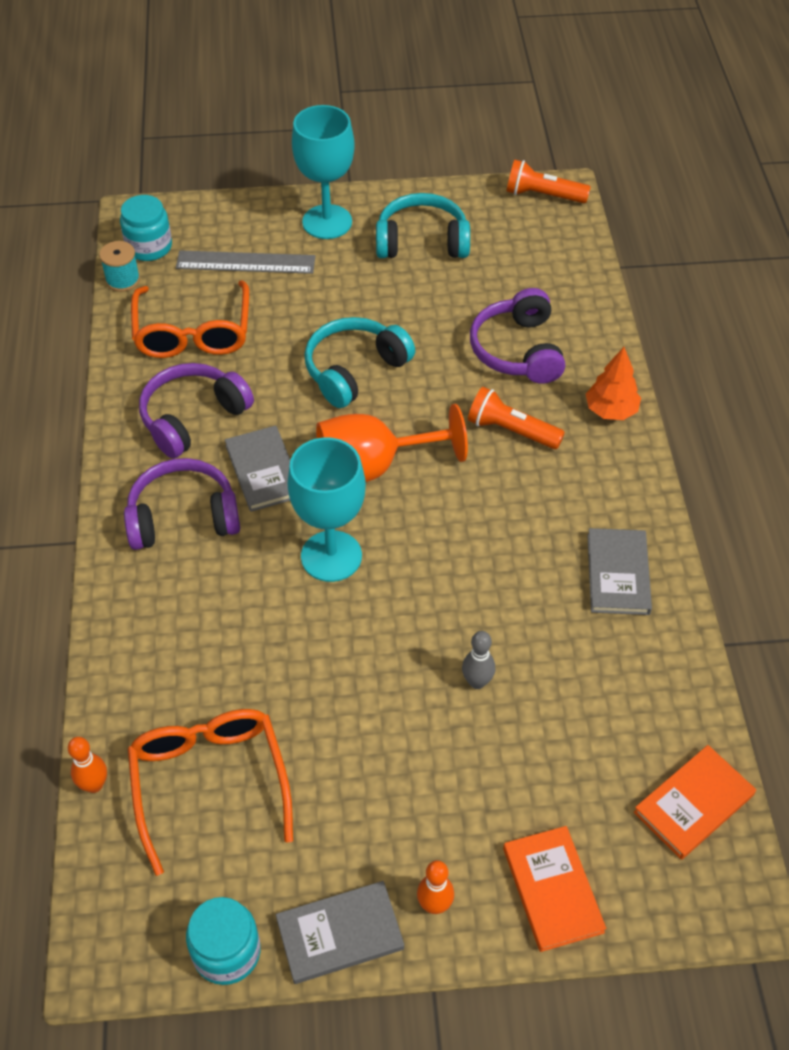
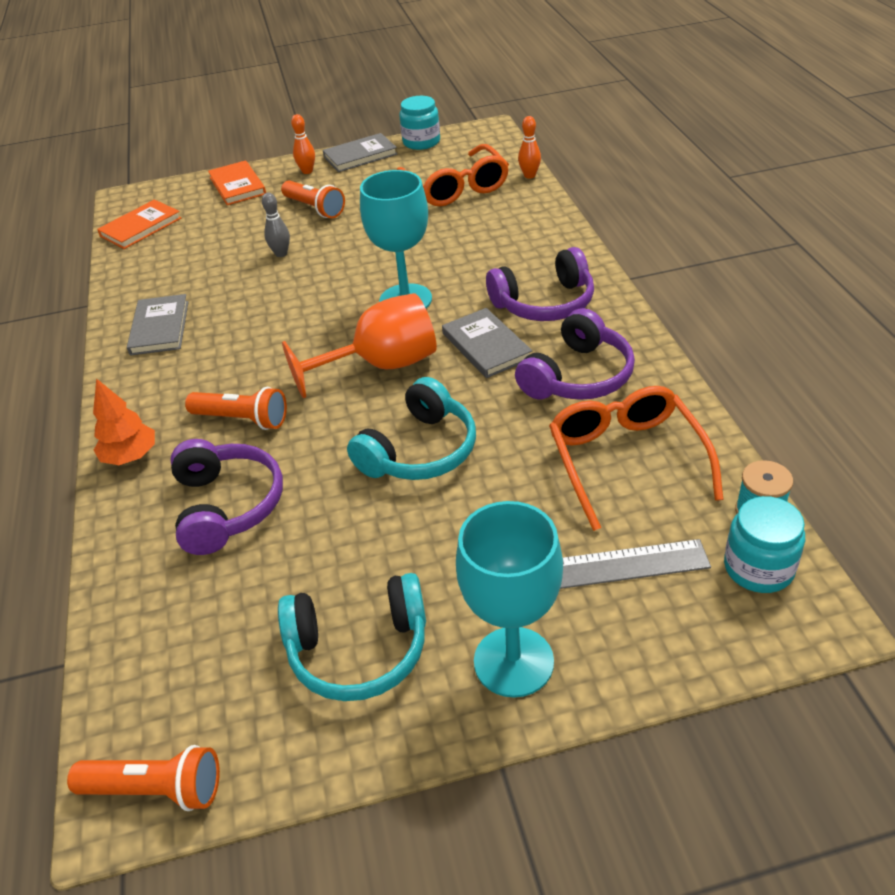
camera: 175 degrees right, 10 degrees down
(426, 783) = (315, 208): none -> orange flashlight

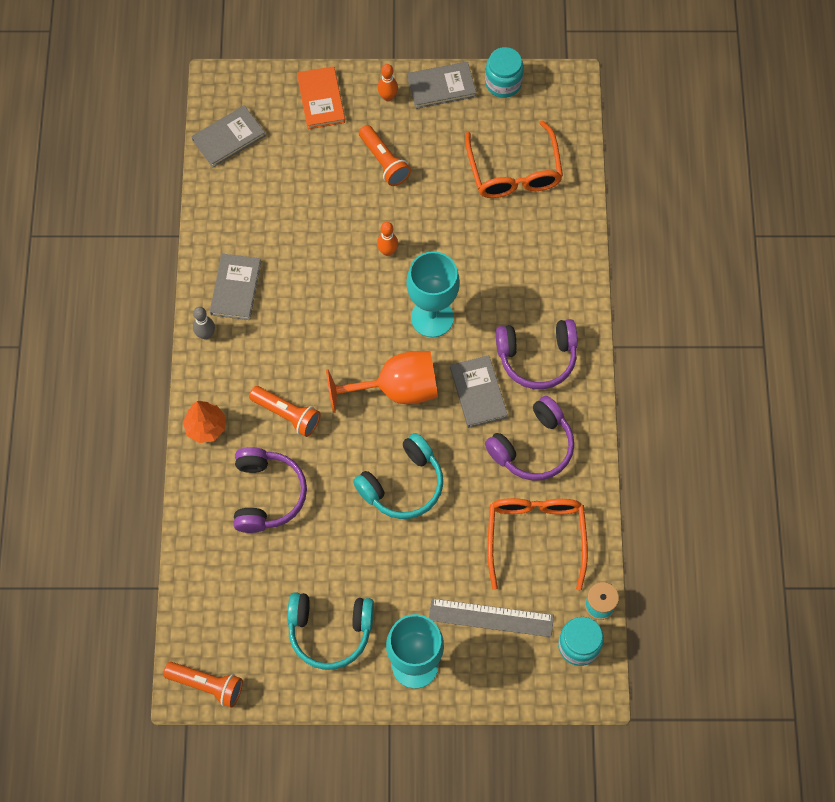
camera: 10 degrees right, 25 degrees up
(140, 227) = (228, 138): orange book -> grey book
(281, 254) = (344, 220): grey bowling pin -> grey bowling pin (206, 334)
(529, 175) = (583, 176): orange bowling pin -> orange bowling pin (387, 251)

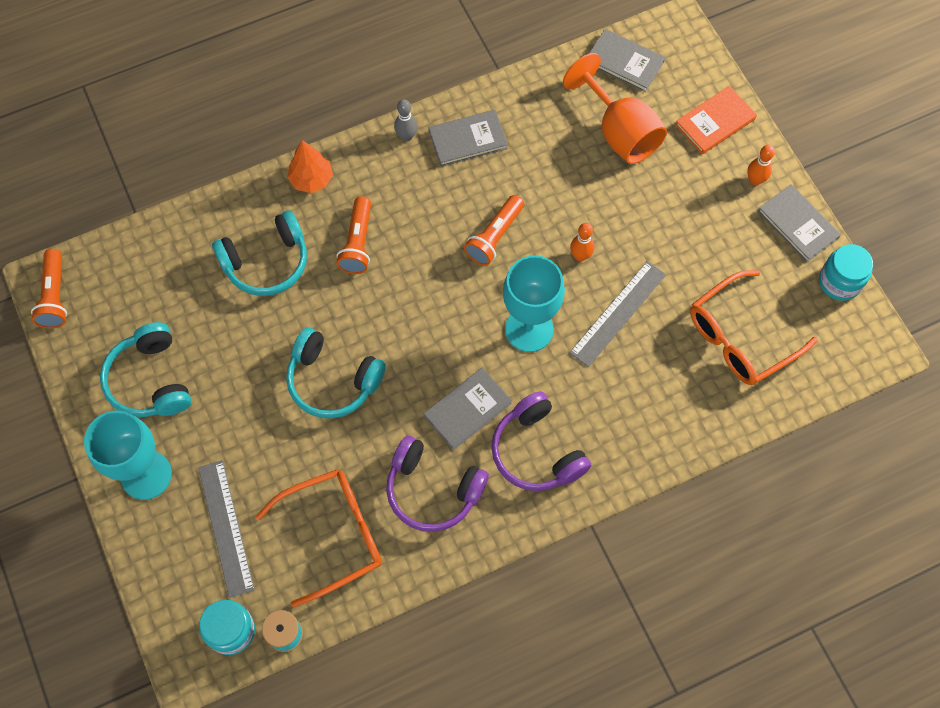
camera: 65 degrees right, 0 degrees up
(267, 494) = (266, 262): purple headphones -> turquoise headphones
(384, 161) = (679, 209): orange flashlight -> orange flashlight (494, 237)
(396, 389) = (433, 330): orange goblet -> orange goblet (619, 132)
(451, 247) = (618, 313): none -> grey ruler

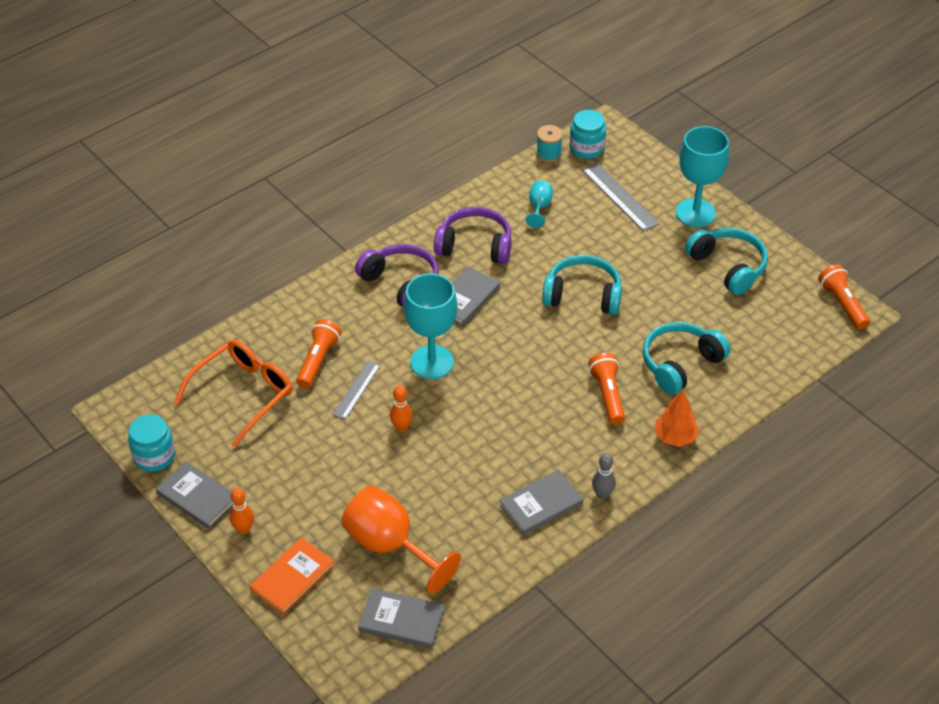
camera: 165 degrees right, 20 degrees down
(333, 535) = (539, 207): orange glasses -> turquoise goblet
(494, 237) = (485, 426): orange flashlight -> orange flashlight (318, 360)
(618, 313) = (356, 390): grey ruler -> grey ruler, size x0.66

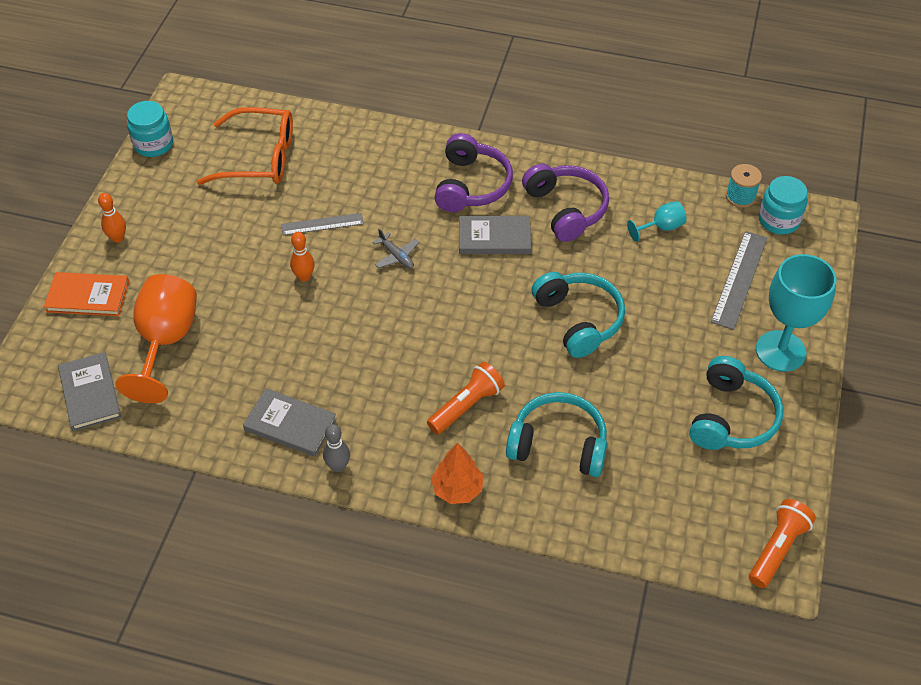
camera: 55 degrees right, 5 degrees up
(197, 497) = (130, 192): grey book -> none
(318, 360) = (334, 182): orange flashlight -> none
(432, 362) = (396, 256): turquoise goblet -> grey plane

